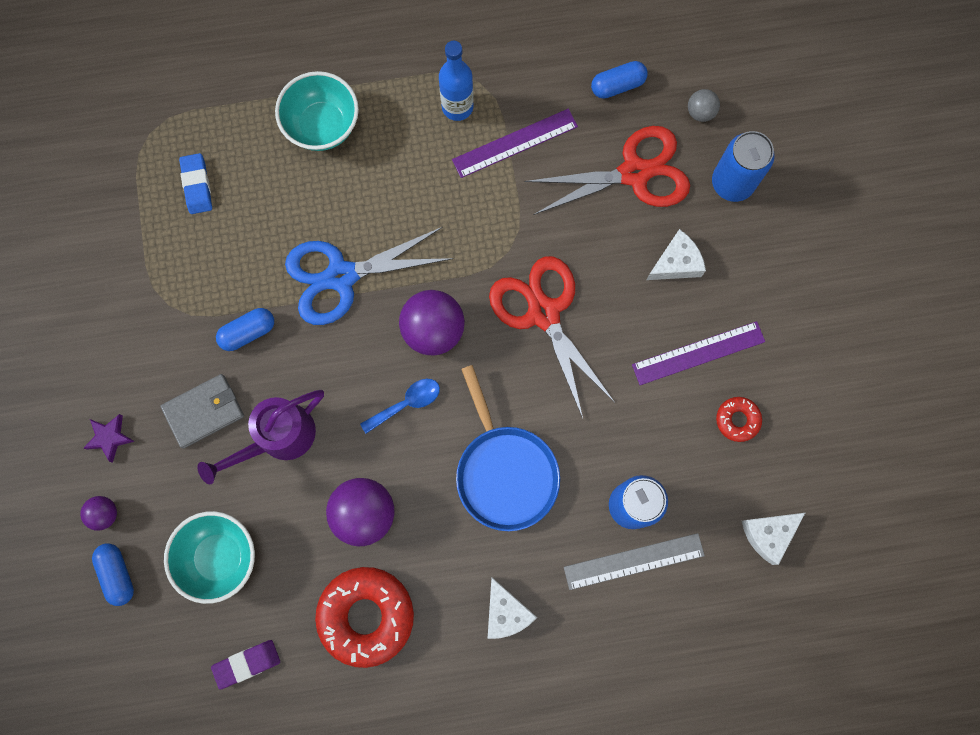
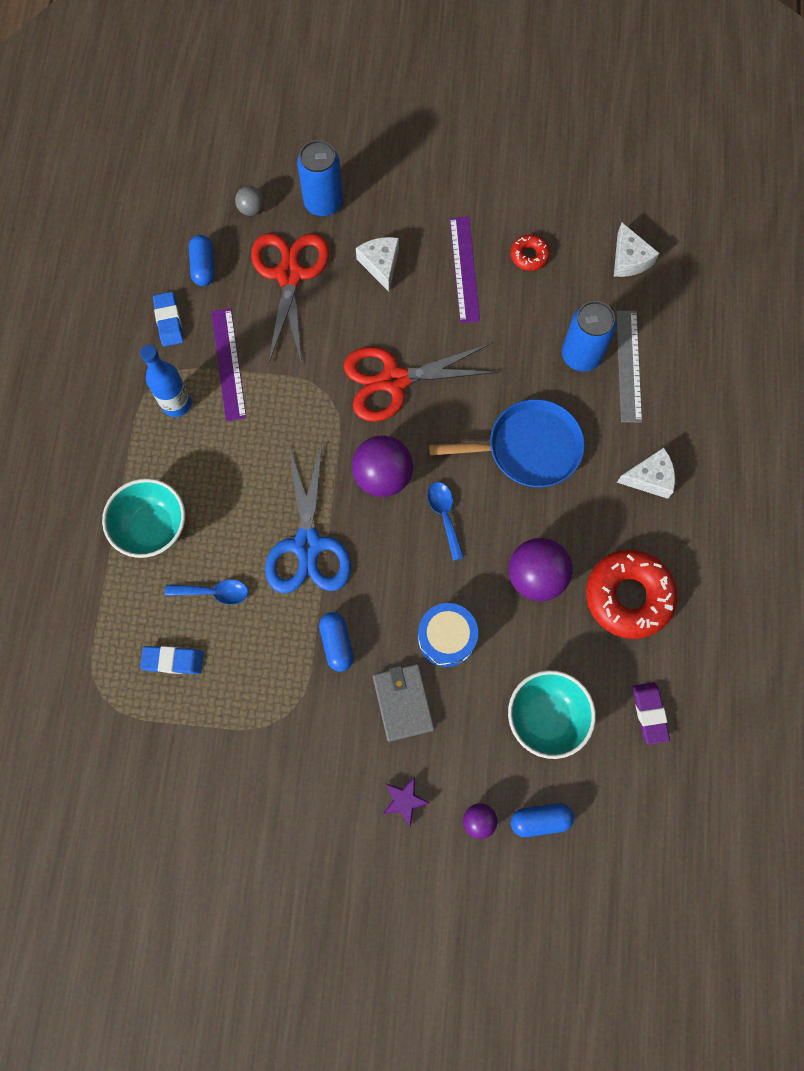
camera: 75 degrees left, 5 degrees down
(272, 202) = (213, 592): none -> blue spoon
(278, 438) = (446, 638): purple watering can -> blue drum
(545, 71) = (169, 321): none -> blue eraser

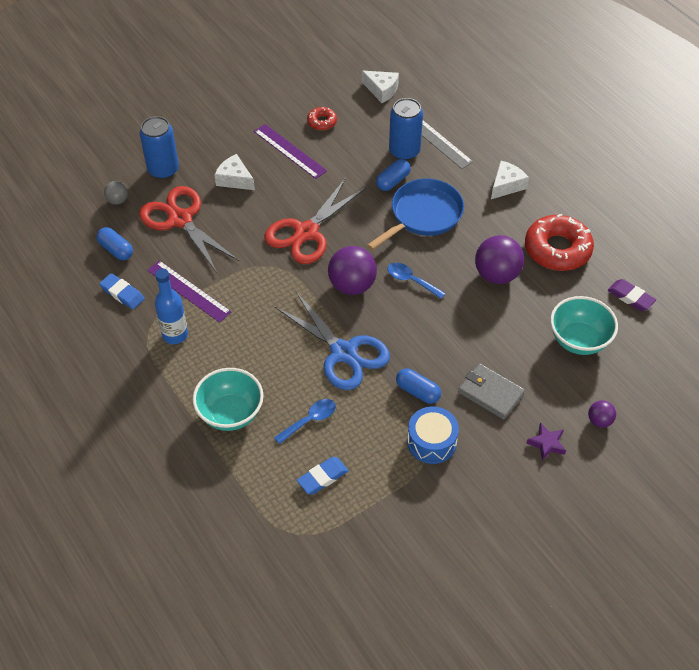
camera: 40 degrees left, 20 degrees down
(446, 638) = (479, 341): blue drum -> blue drum (431, 442)
(540, 820) = (632, 394): blue capsule -> blue capsule (393, 181)

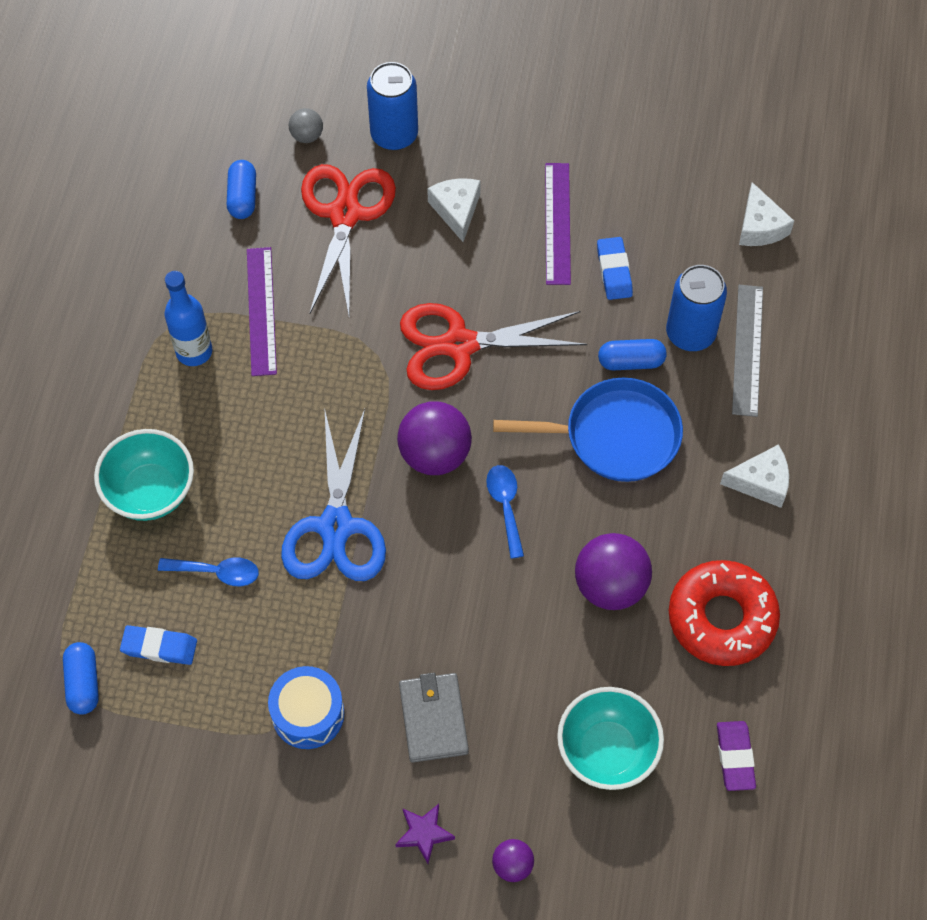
camera: 45 degrees right, 10 degrees up
(122, 293) = (194, 256): blue eraser -> blue eraser (614, 271)
(322, 122) = (638, 213): red donut -> none
(417, 392) = (359, 644): blue capsule -> blue capsule (83, 683)

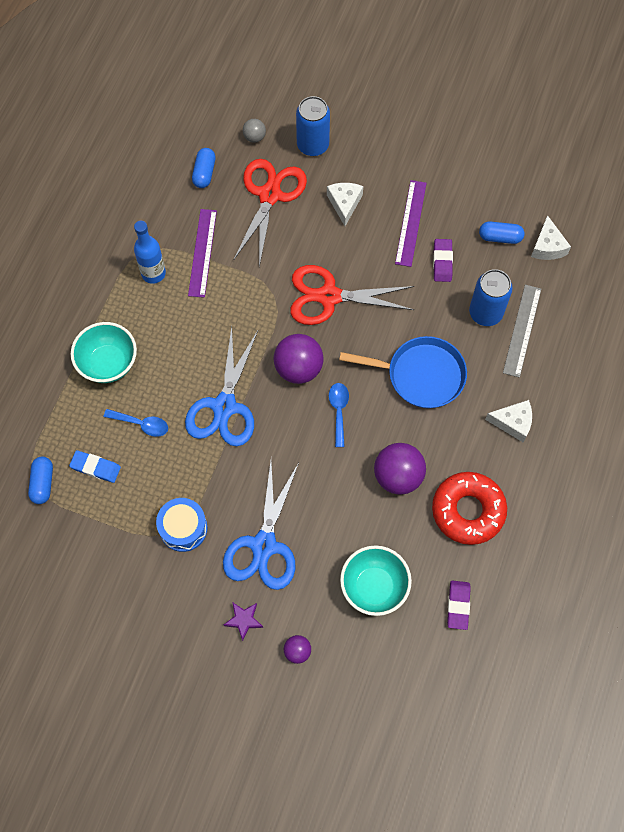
camera: 10 degrees right, 5 degrees up
(433, 719) = (264, 545): grey wallet -> blue scissors
(614, 271) = (442, 262): blue eraser -> purple eraser
(631, 362) = (441, 326): blue capsule -> blue capsule (500, 237)

